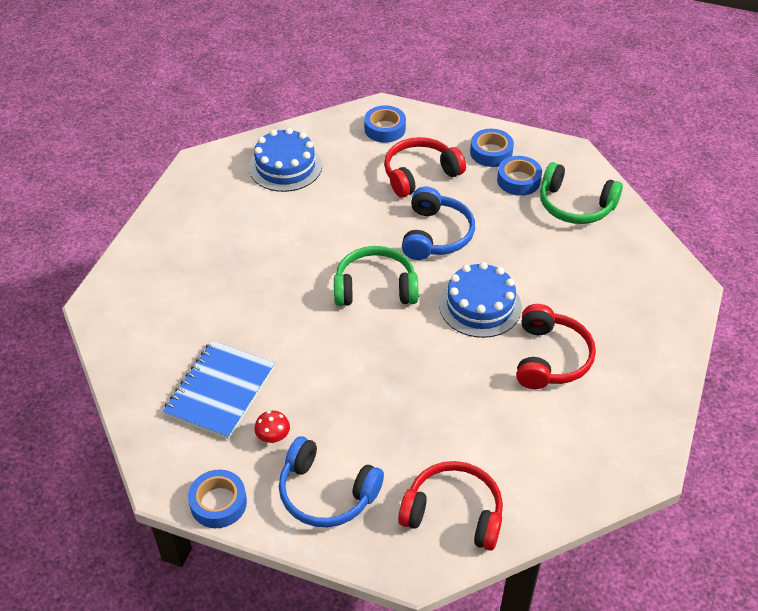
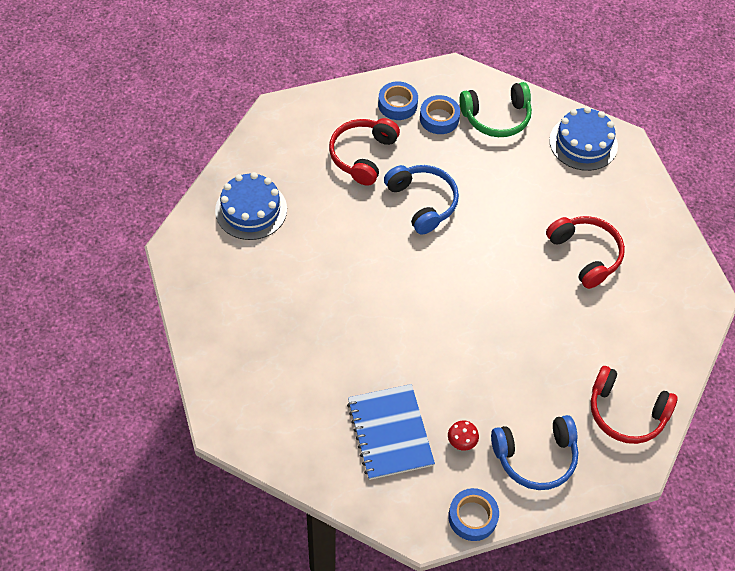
camera: 40 degrees left, 10 degrees up
(375, 288) = (420, 275): green headphones -> none
(385, 129) = (297, 128): blue tape -> none
(453, 513) = (626, 412): red headphones -> red headphones turned 135 degrees counterclockwise
(480, 305) = (505, 242): blue cake -> blue cake (583, 143)

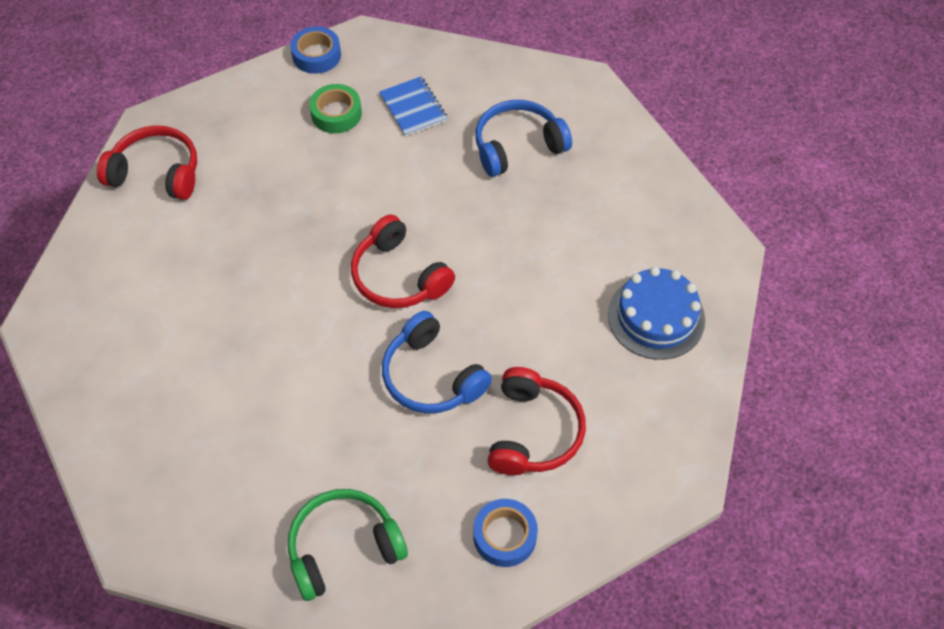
camera: 170 degrees right, 0 degrees up
(390, 433) = (413, 108): blue notebook -> blue notebook, size x0.66
(439, 118) = (434, 524): blue tape -> none
(461, 441) = (336, 114): red mushroom -> green tape
(535, 457) = (256, 114): blue headphones -> blue headphones (518, 146)
(583, 143) = (202, 530): blue cake -> none
(585, 255) = (201, 347): red headphones -> red headphones (399, 276)

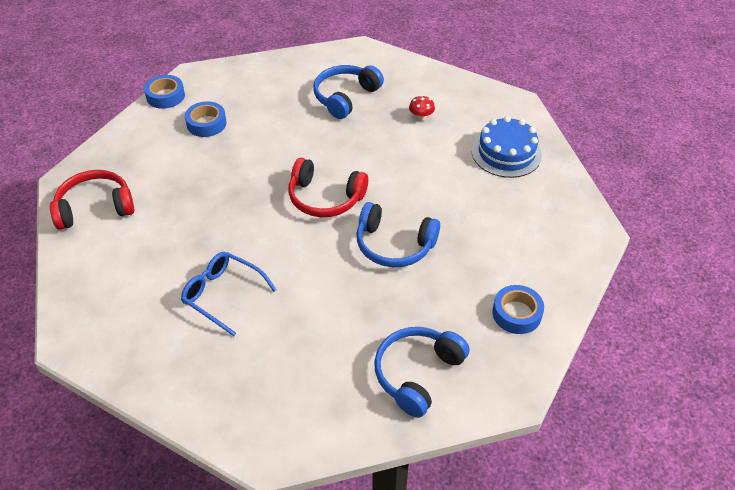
camera: 30 degrees left, 10 degrees down
(213, 345) = (223, 295): none -> blue glasses
(336, 114) = (206, 124): green tape -> blue tape
(344, 548) = (417, 374): green headphones -> blue headphones
(413, 108) = (258, 101): blue notebook -> none
(533, 432) = (485, 247): red headphones -> none
(588, 216) = (421, 117): none -> red mushroom

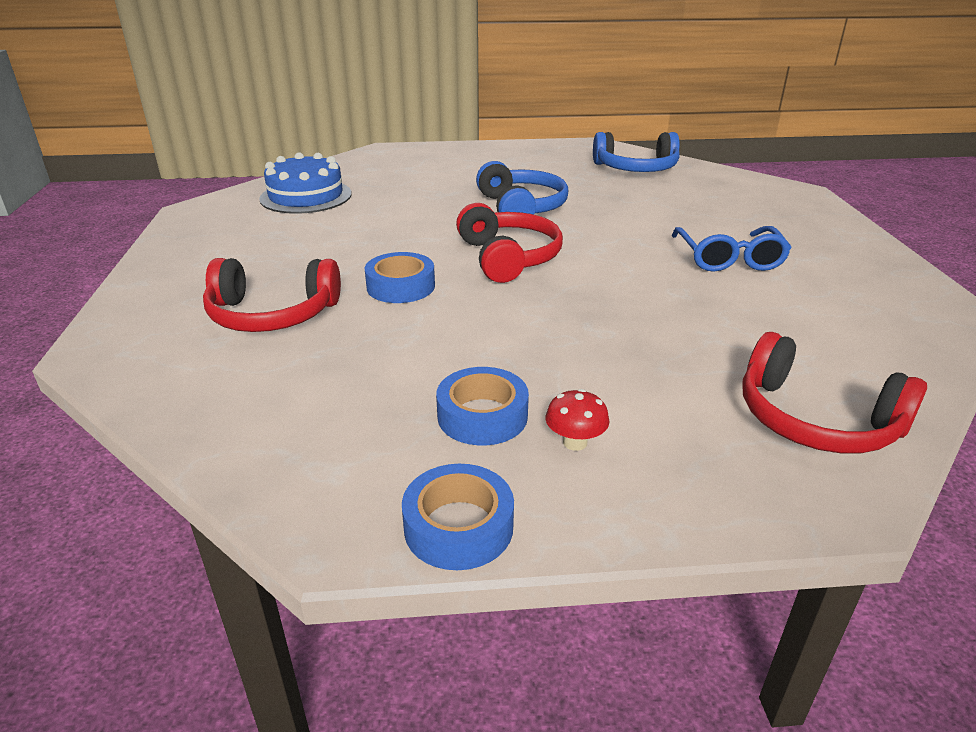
camera: 125 degrees left, 15 degrees down
(345, 97) = (272, 314): blue headphones -> red headphones
(421, 117) = (277, 250): red mushroom -> red mushroom (575, 442)
(516, 313) = (520, 155): blue tape -> blue tape (400, 286)

